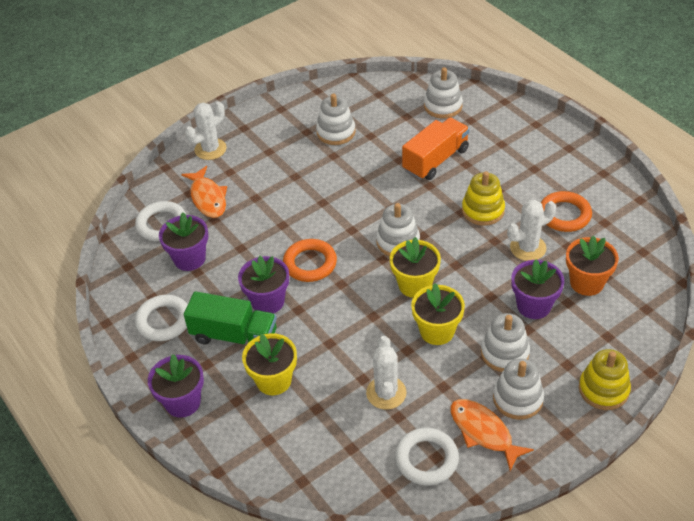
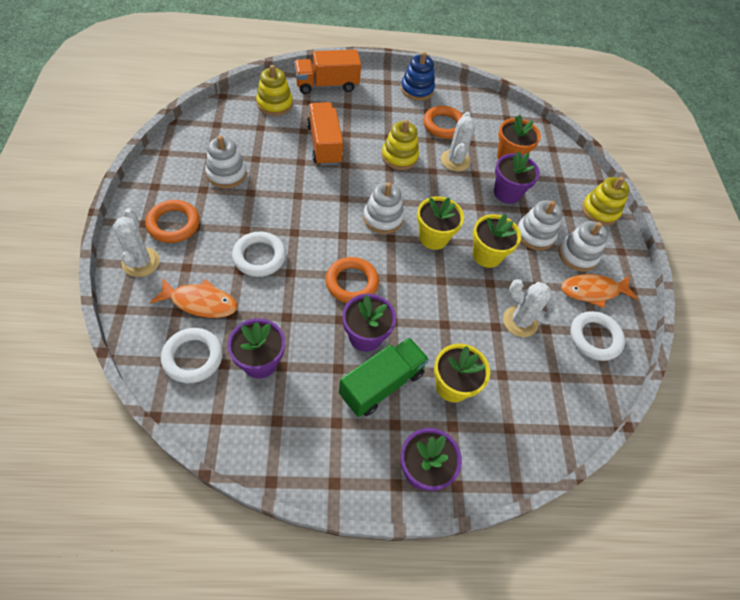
camera: 65 degrees left, 10 degrees up
(164, 321) = (315, 429): white ring -> white ring (259, 257)
(259, 140) = (173, 224): none -> orange ring
(443, 106) = (274, 104): white stacking toy -> yellow stacking toy
(508, 117) = (327, 85): none -> orange truck
(587, 171) = (417, 89): none -> blue stacking toy

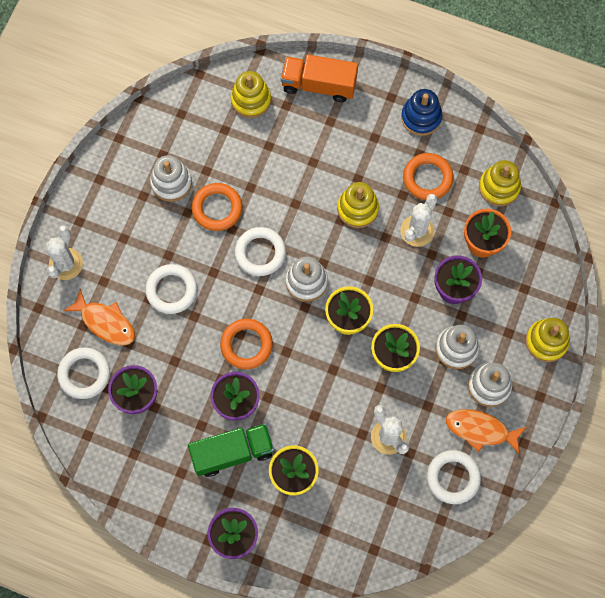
camera: 30 degrees right, 15 degrees up
(173, 224) = (105, 230): orange ring -> orange ring (217, 208)
(324, 144) = (283, 171): orange truck -> none
(331, 207) = (260, 253): none -> white ring
(500, 119) = (499, 187): none -> yellow stacking toy

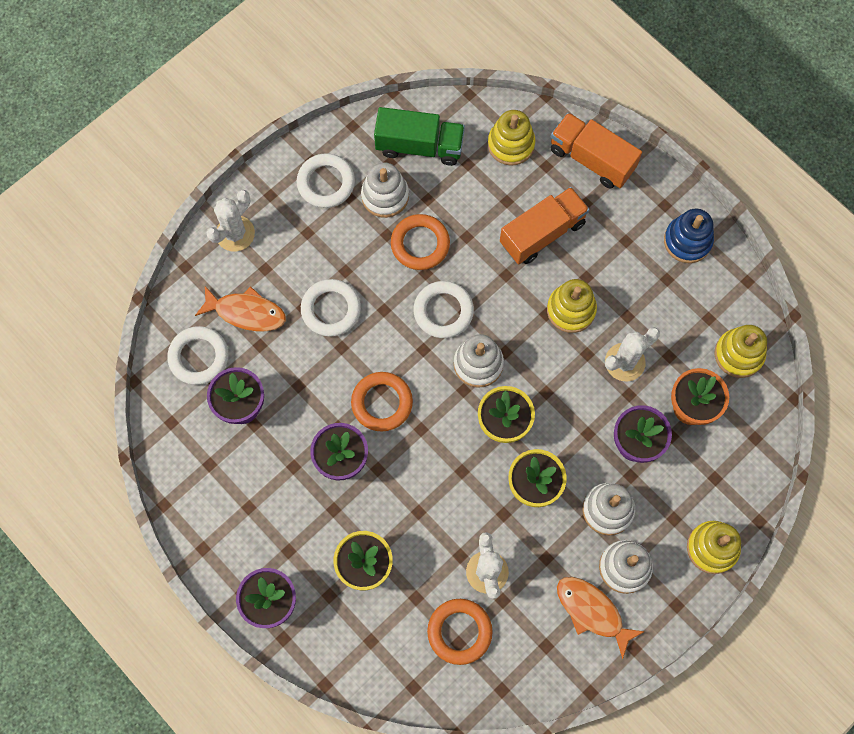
camera: 25 degrees right, 0 degrees up
(105, 322) = (246, 312): orange fish -> orange fish turned 45 degrees counterclockwise
(232, 452) = (312, 511): green truck -> green truck (419, 146)
(308, 159) = (542, 233): none -> orange truck
(427, 178) = (663, 310): orange ring -> orange ring (459, 632)
(453, 477) = (537, 649): white ring -> white ring (326, 183)

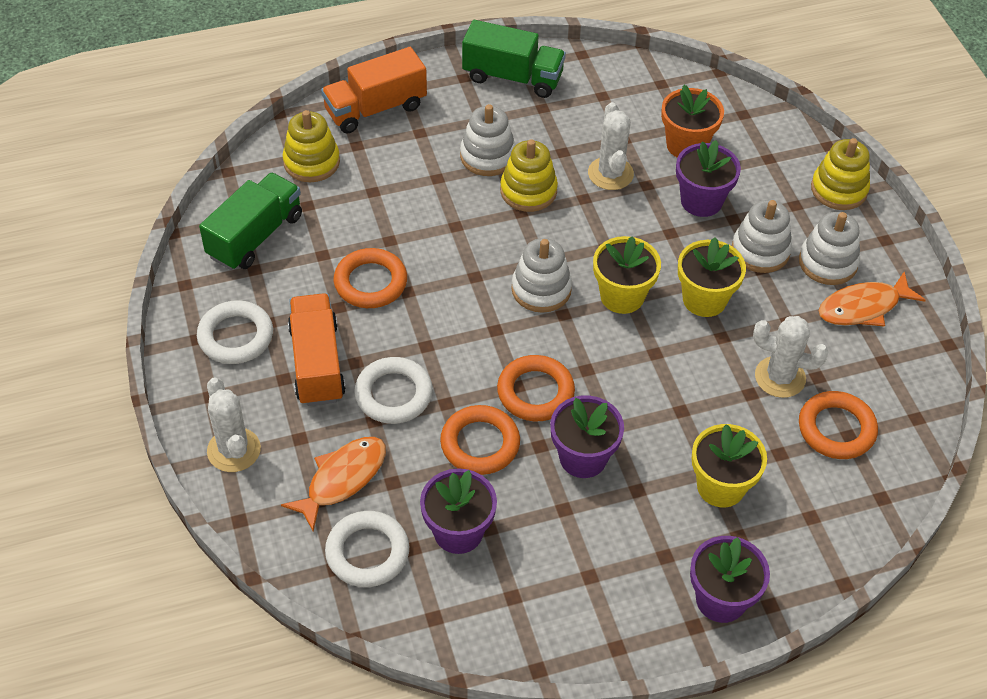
camera: 65 degrees left, 20 degrees down
(319, 386) = (480, 444): none -> orange ring
(385, 196) = (291, 290): white stacking toy -> white stacking toy (488, 156)
(443, 311) = (462, 294): white ring -> none
(542, 233) = (429, 178): orange truck -> orange truck (317, 363)
(687, 241) = (512, 77): blue stacking toy -> green truck
(738, 354) = (652, 90): yellow stacking toy -> none

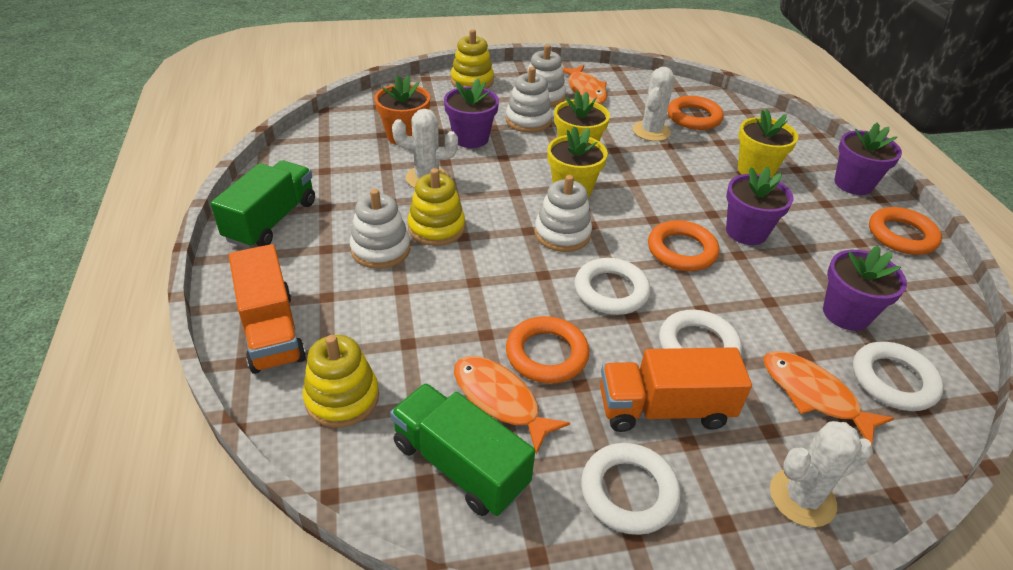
camera: 85 degrees left, 10 degrees down
(316, 254) = (499, 401): none -> orange fish
(460, 329) = (611, 291): none -> white ring
(480, 444) = (745, 290): orange ring -> orange ring (901, 235)

